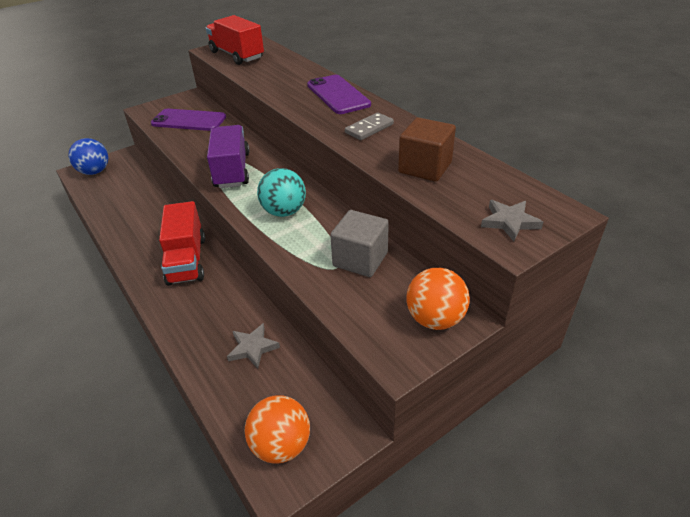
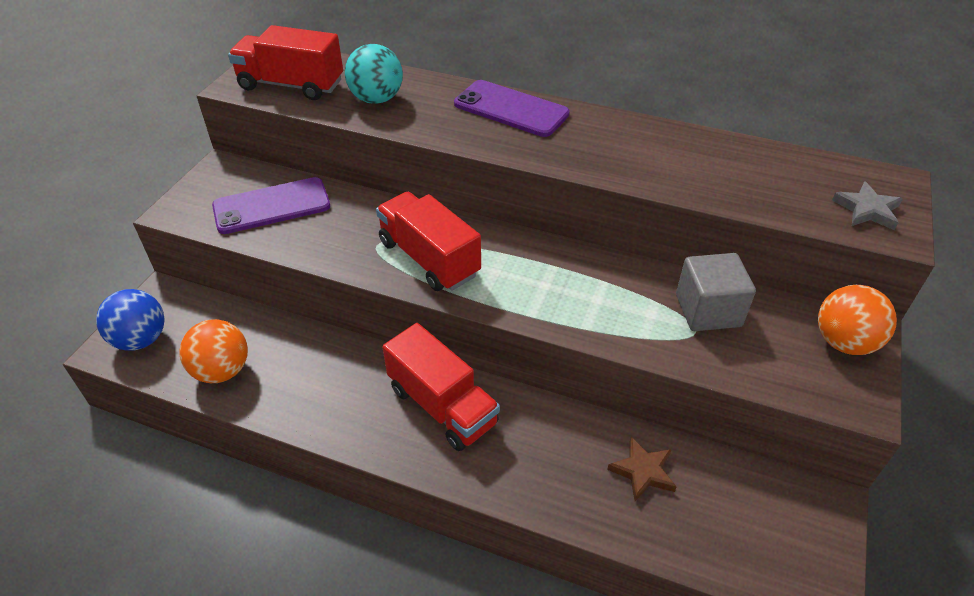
camera: 35 degrees left, 5 degrees up
(232, 170) = (429, 258): purple truck -> red truck
(253, 348) = (643, 471): grey star -> brown star
(281, 445) = (784, 556): orange ball -> orange ball (222, 370)
(284, 211) = (561, 288): turquoise ball -> turquoise ball (376, 99)
(369, 128) = (606, 145): grey domino -> none
(425, 167) = (723, 176): brown cube -> none

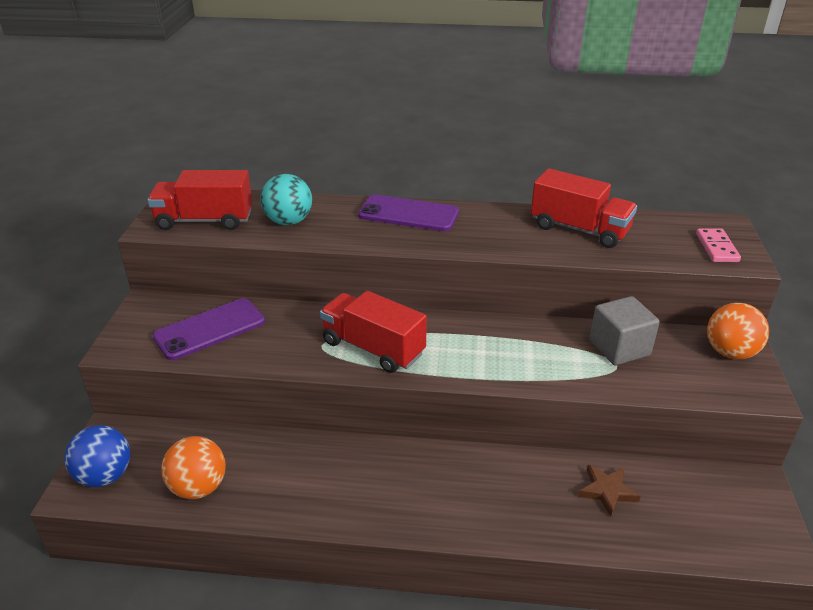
camera: 15 degrees left, 10 degrees down
(442, 406) = (417, 475): red truck -> red truck (579, 229)
(867, 210) = (716, 247): grey star -> pink domino

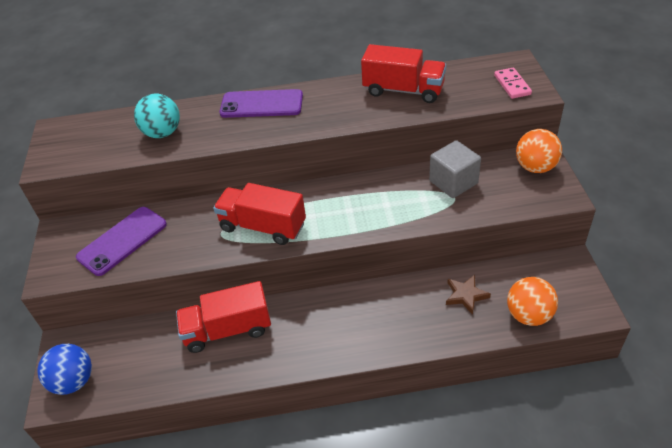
camera: 10 degrees left, 10 degrees up
(198, 487) = (154, 371): orange ball -> orange ball (528, 315)
(205, 220) = (89, 147): red truck -> red truck (228, 330)

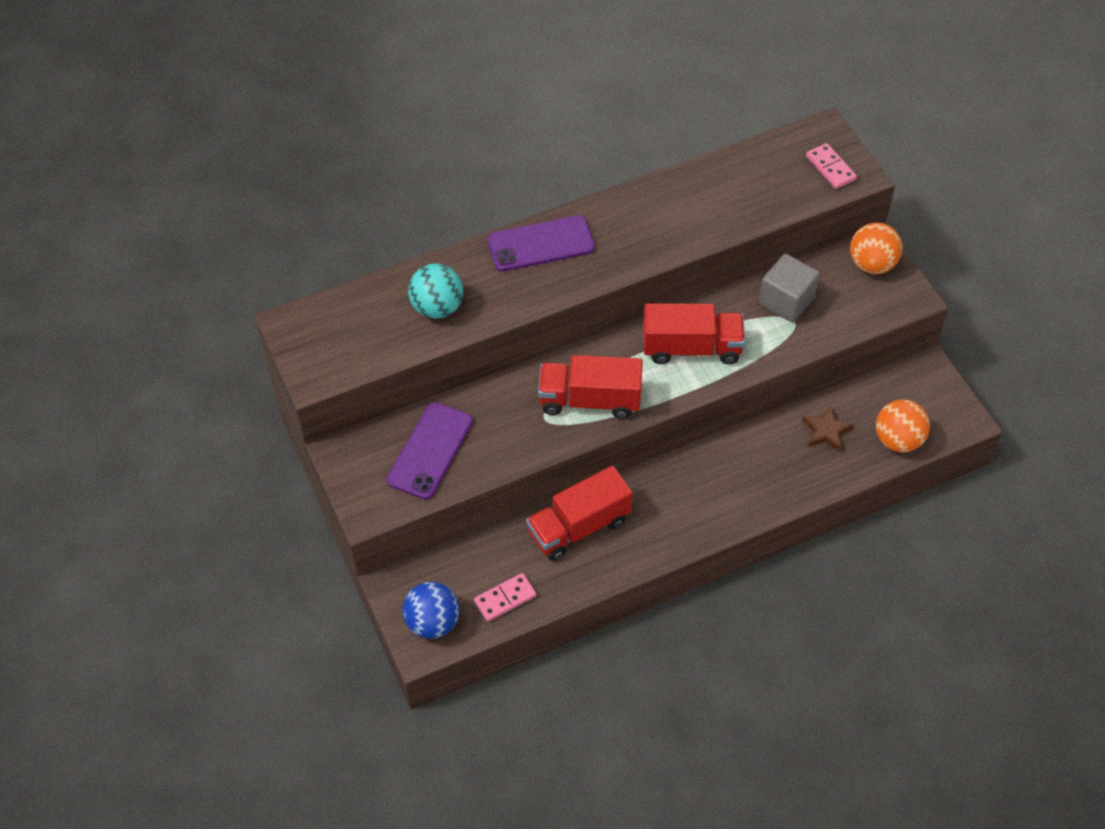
camera: 20 degrees left, 10 degrees up
(140, 375) = (505, 599): none -> pink domino
(403, 90) = (706, 195): red truck -> red truck (691, 348)

